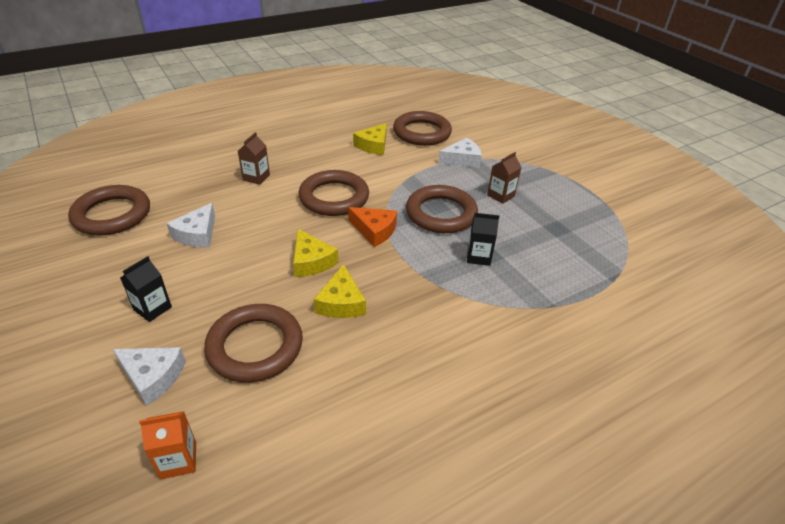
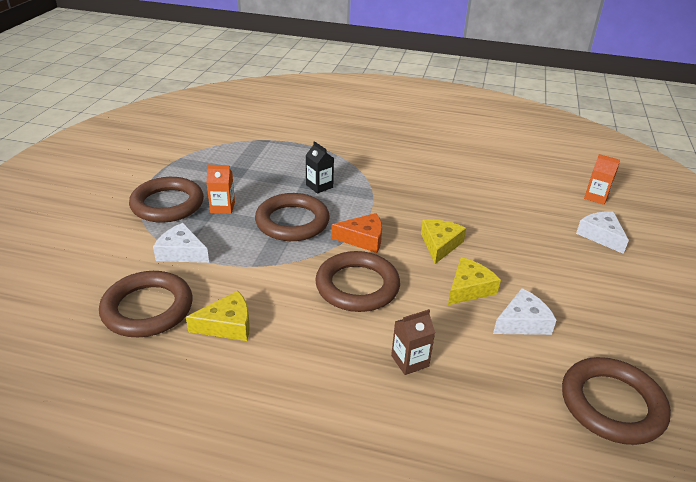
camera: 135 degrees left, 5 degrees down
(152, 308) = (589, 276): black carton -> none
(255, 346) = (525, 218): brown ring -> brown ring (167, 204)
(341, 302) = (446, 211): yellow cheese -> yellow cheese (469, 288)
(374, 230) = (363, 239): orange cheese -> orange cheese turned 105 degrees clockwise
(500, 195) = (222, 207): brown carton -> orange carton

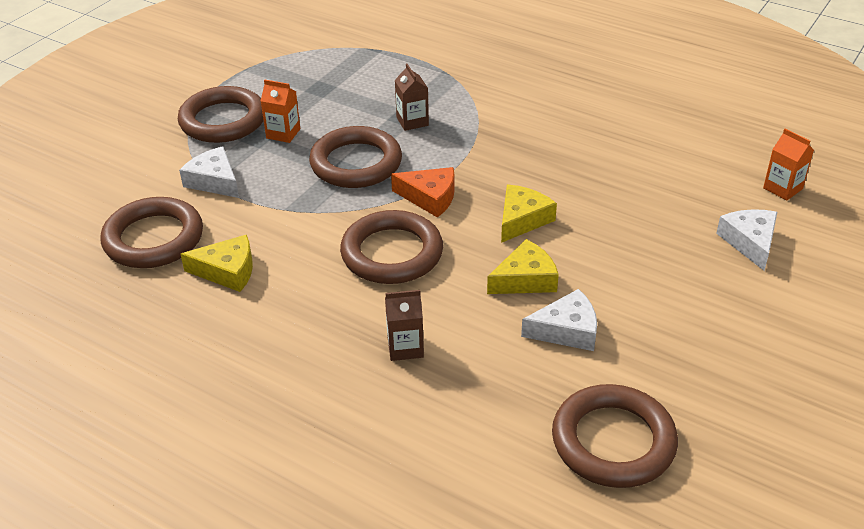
camera: 20 degrees right, 5 degrees up
(319, 186) = (412, 121): black carton -> brown carton

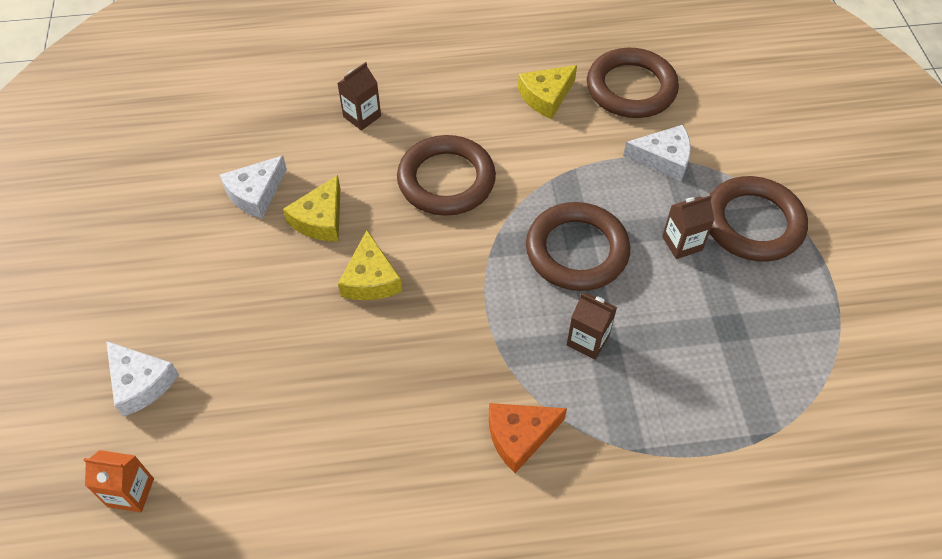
camera: 140 degrees right, 15 degrees up
(283, 133) = (682, 243): orange carton -> brown carton
(430, 197) = (472, 253): orange cheese -> orange cheese (519, 436)
(613, 441) = (172, 133): brown ring -> none

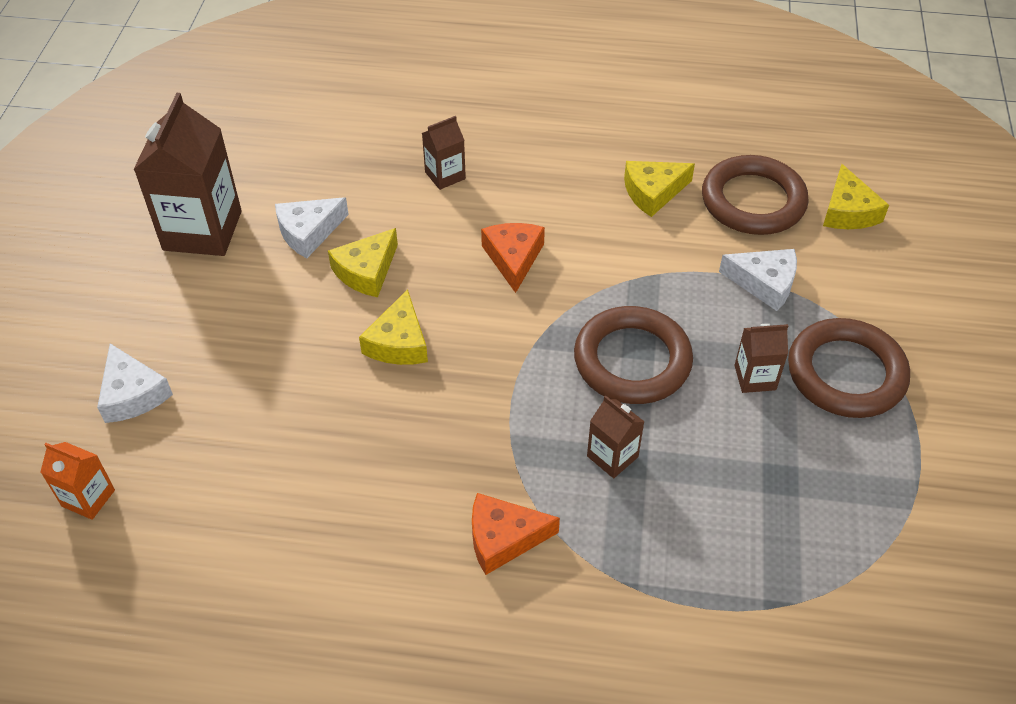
camera: 15 degrees right, 5 degrees down
(156, 212) = (202, 230): none -> brown carton
(446, 180) = (513, 258): brown ring -> orange cheese
(710, 82) = (848, 211): none -> yellow cheese

